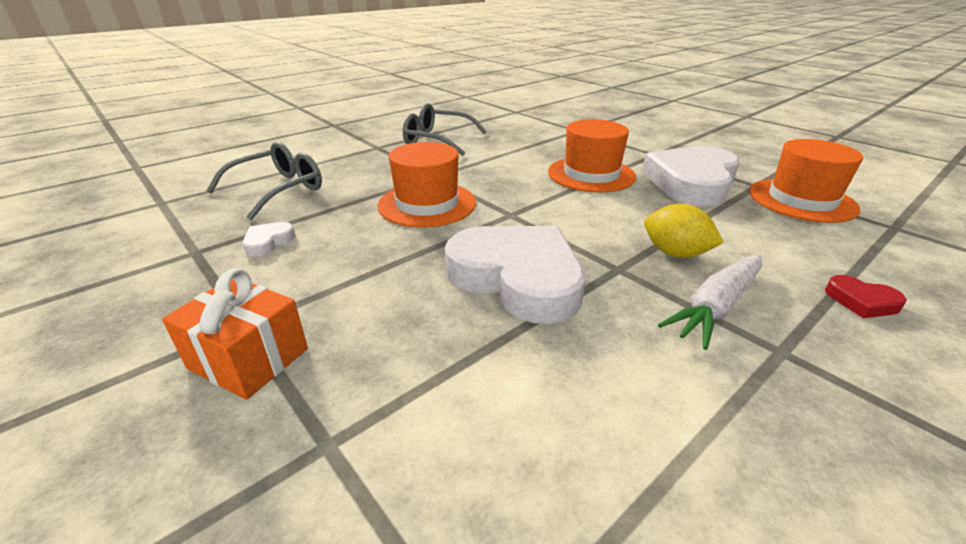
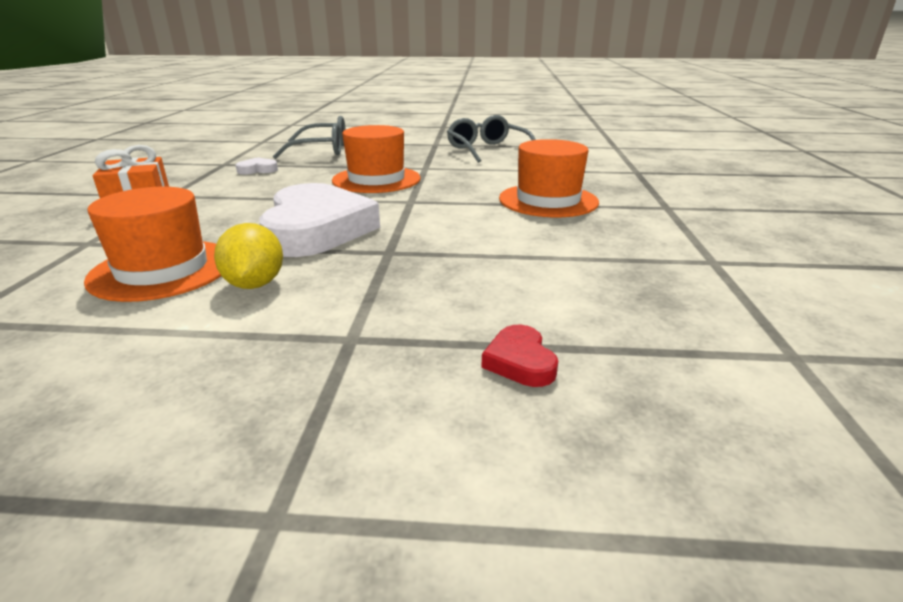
camera: 45 degrees right, 5 degrees down
(675, 253) = (457, 263): yellow lemon -> yellow lemon (255, 284)
(691, 182) = (634, 235): white heart -> none
(716, 307) = (386, 298): white carrot -> none
(801, 200) = (732, 290): orange hat -> orange hat (162, 269)

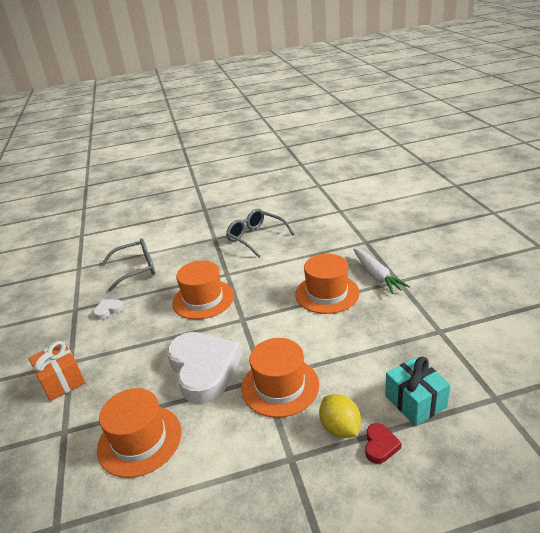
camera: 15 degrees left, 5 degrees up
(255, 284) = (207, 434): yellow lemon -> yellow lemon (340, 428)
(406, 263) = (280, 386): none -> orange hat
(520, 361) = (380, 445): red heart -> red heart turned 135 degrees counterclockwise
(623, 325) = (415, 401): none -> turquoise gift
(635, 198) = (377, 276): none -> white carrot

